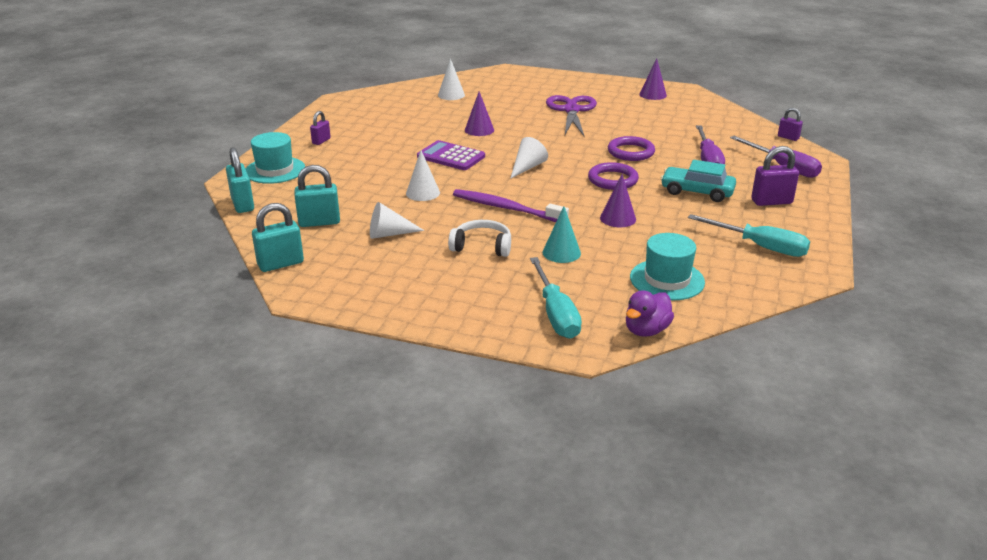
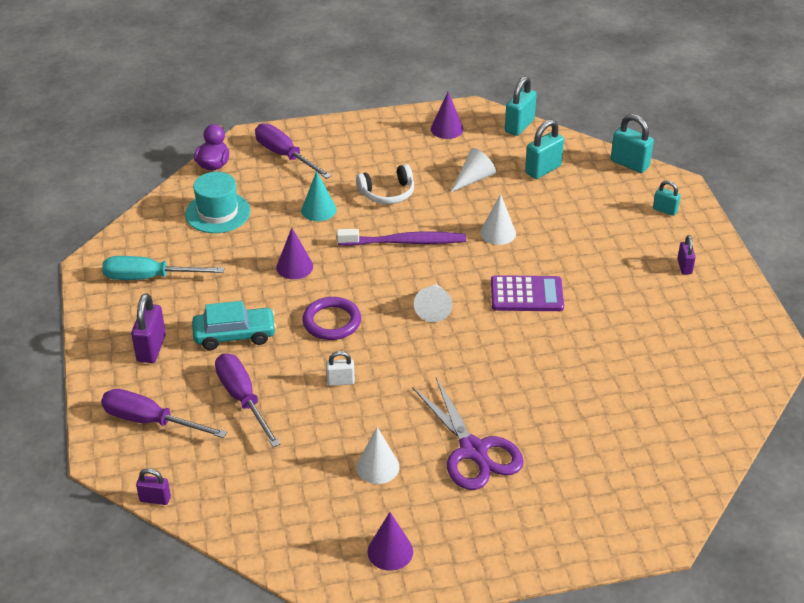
camera: 150 degrees right, 10 degrees up
(275, 170) = (665, 210): turquoise hat -> turquoise padlock
(451, 95) = (660, 423): white cone -> white cone (377, 467)
(479, 130) = (545, 356): purple cone -> purple cone (447, 129)
(556, 314) = (285, 156): turquoise screwdriver -> purple screwdriver
(630, 152) = (340, 381): purple ring -> white padlock
(771, 202) = (151, 348): purple padlock -> purple padlock turned 45 degrees counterclockwise

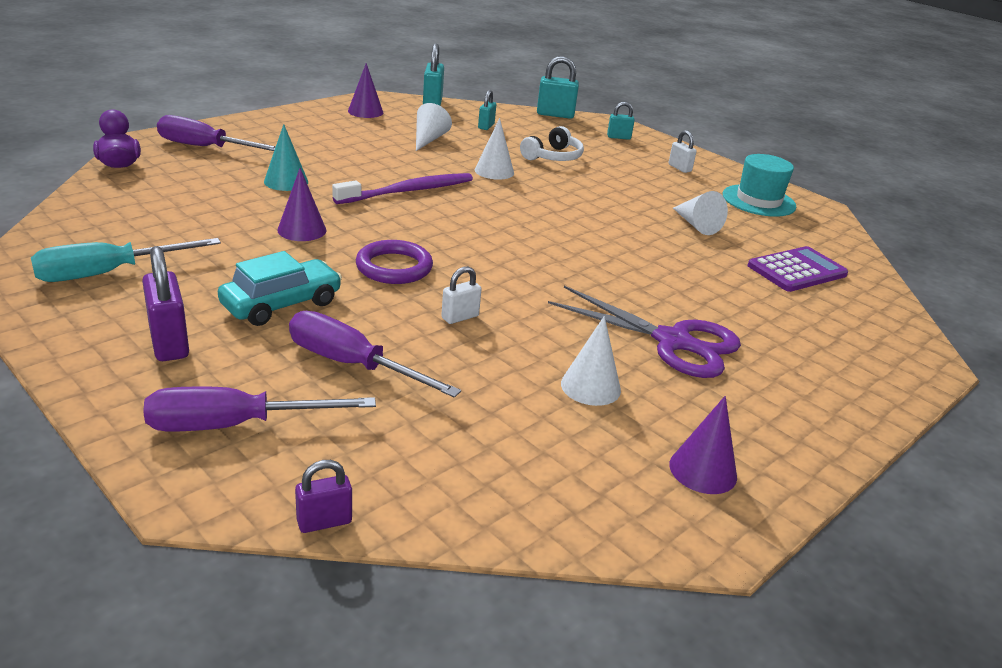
camera: 35 degrees left, 10 degrees down
(218, 212) = (159, 201): turquoise hat -> turquoise hat (758, 201)
(387, 193) = (351, 159): white headphones -> white headphones (553, 157)
(433, 308) = (494, 235): white cone -> white cone (696, 225)
(526, 294) = (572, 208): purple calculator -> purple calculator (797, 270)
(543, 169) = (486, 126): turquoise padlock -> turquoise padlock, size x0.60
(684, 267) = (679, 168): purple padlock -> white padlock

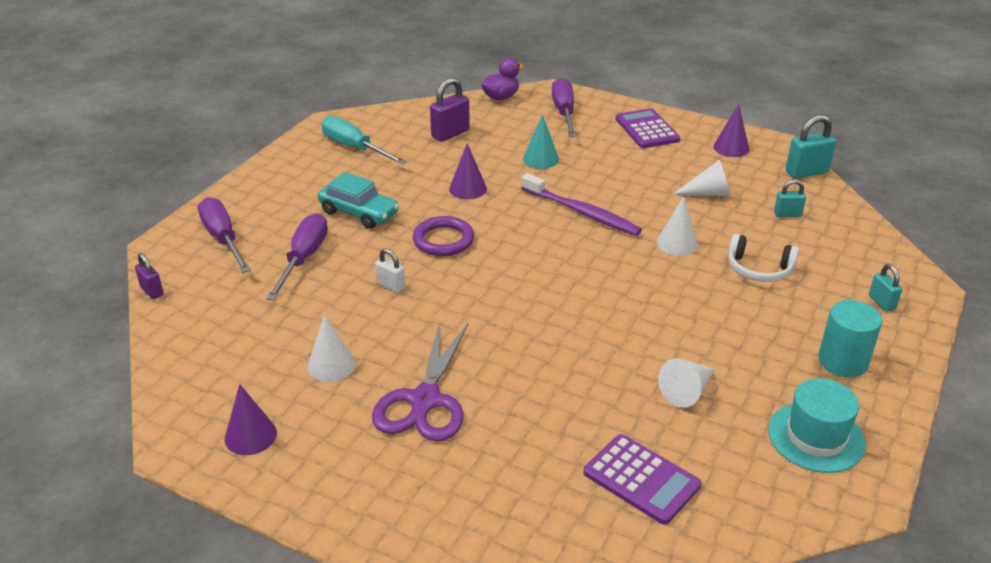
camera: 75 degrees right, 5 degrees up
(169, 343) = (291, 192): purple padlock -> purple padlock (450, 133)
(292, 128) = (647, 129): none -> purple calculator
(555, 115) = (889, 247): turquoise padlock -> none
(679, 168) = (842, 361): white padlock -> turquoise cylinder

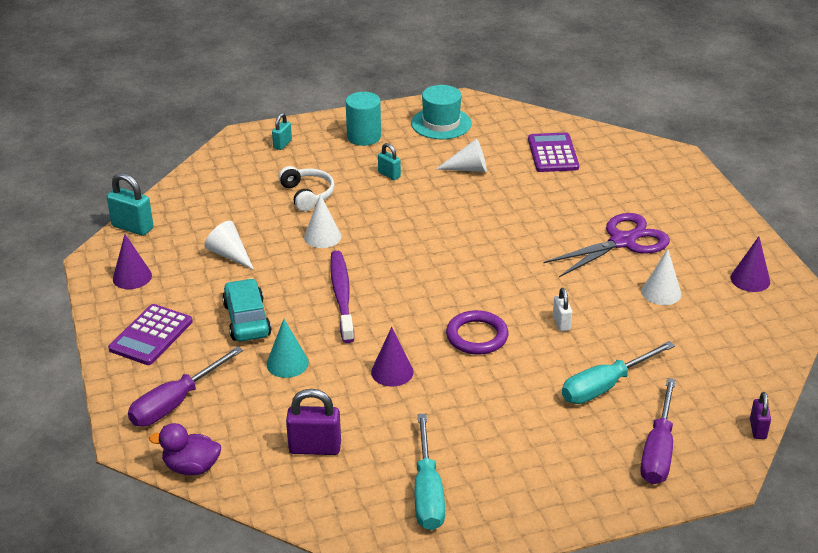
camera: 135 degrees left, 0 degrees up
(303, 258) = (605, 386): purple screwdriver -> turquoise screwdriver
(359, 213) = (512, 404): turquoise car -> turquoise car (247, 320)
(787, 214) = (215, 211): turquoise padlock -> turquoise padlock (389, 175)

